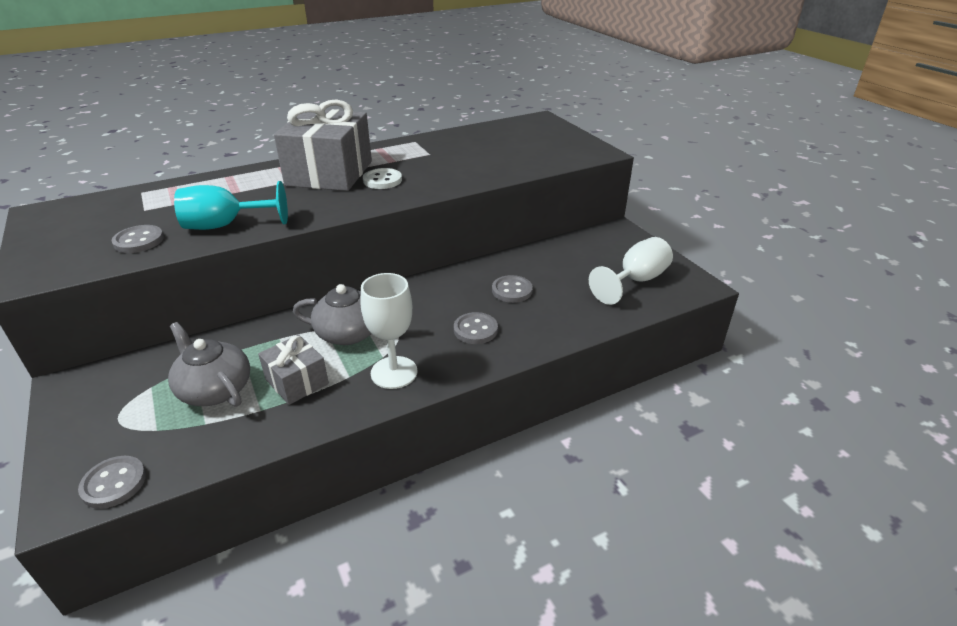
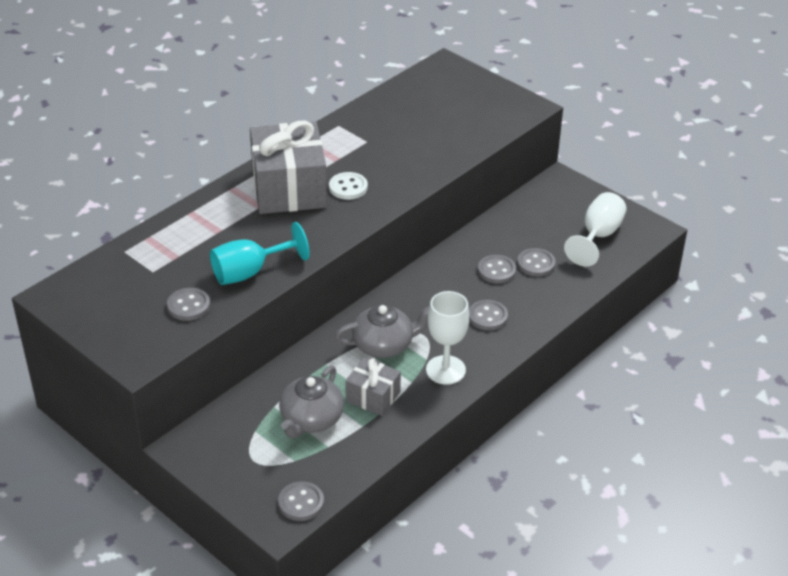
camera: 20 degrees left, 5 degrees up
(215, 389) = (311, 419): grey teapot -> grey teapot turned 90 degrees counterclockwise
(556, 292) = (536, 264): none -> grey button

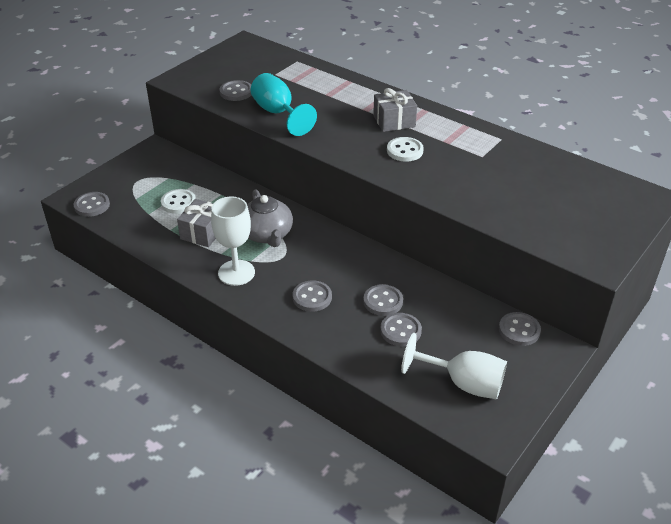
camera: 85 degrees right, 0 degrees up
(289, 188) = (394, 121): grey gift -> grey gift, size x0.52
(311, 419) = (178, 203): grey teapot -> white button
(537, 197) = (519, 330): none -> grey button

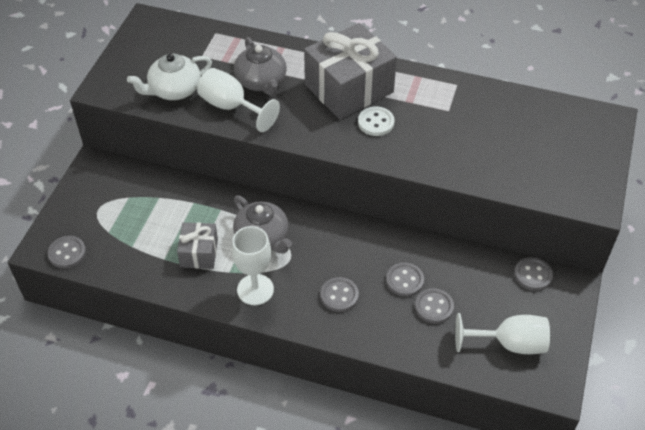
camera: 20 degrees left, 10 degrees up
(178, 203) = (155, 224): white button -> none
(236, 92) = (174, 90): grey button -> white teapot
(278, 113) = (231, 107): turquoise goblet -> white goblet
(316, 101) = (261, 81): none -> grey teapot
(394, 121) = (349, 88): grey gift -> grey gift, size x1.92

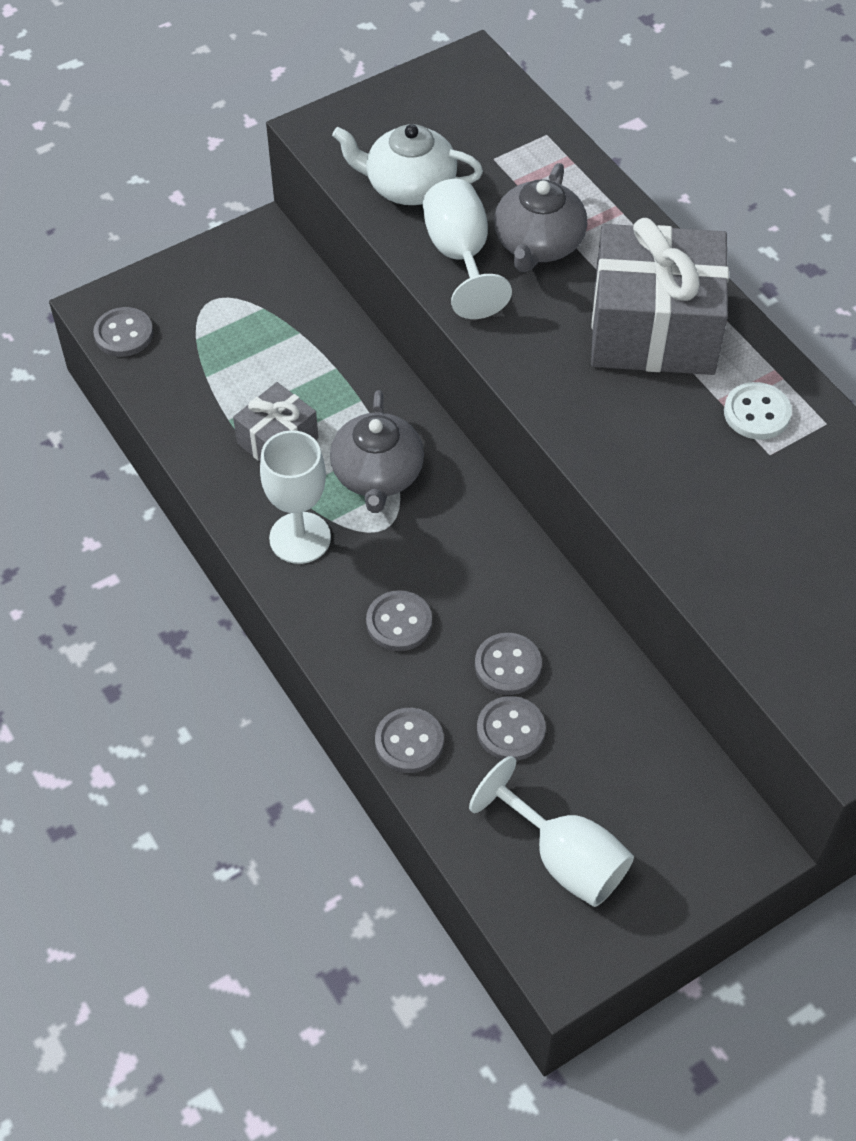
camera: 40 degrees right, 5 degrees up
(376, 122) = (640, 403): white button -> white button (756, 413)
(533, 275) = (703, 790): grey button -> grey button (409, 742)

